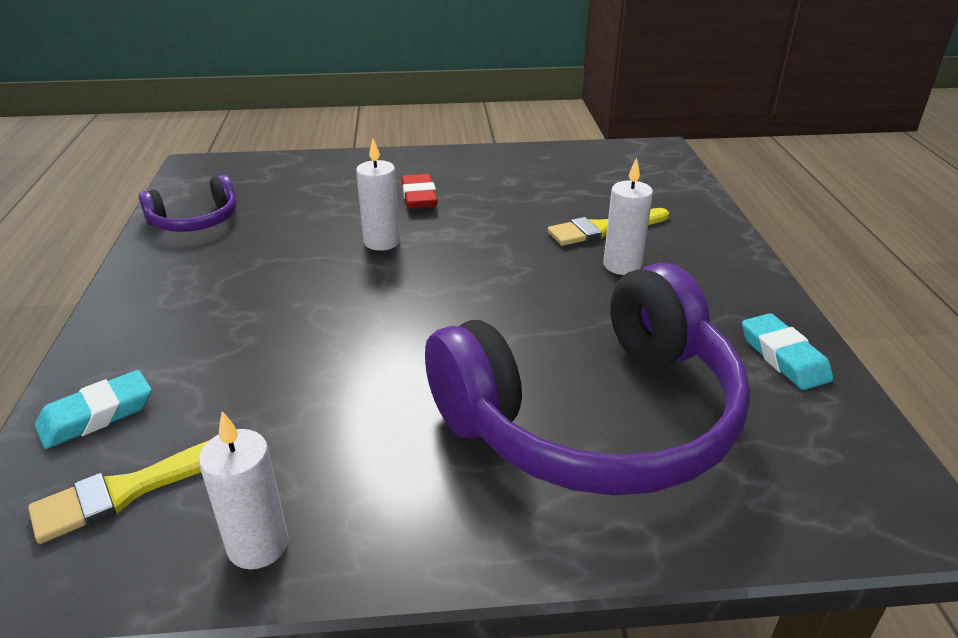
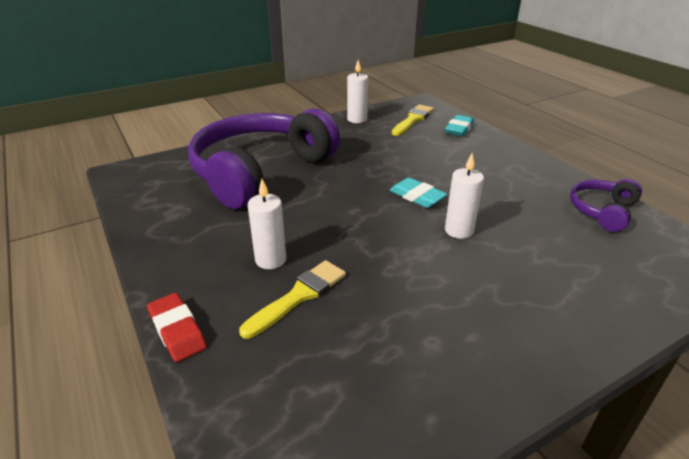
camera: 155 degrees right, 0 degrees up
(419, 197) = (489, 286): red eraser -> red eraser (177, 330)
(783, 357) = (158, 220): turquoise eraser -> turquoise eraser (417, 196)

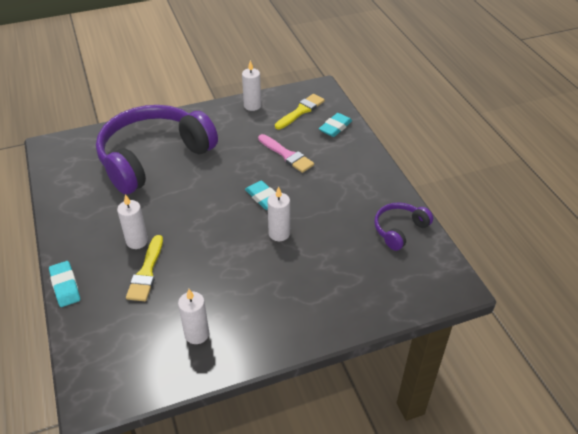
camera: 10 degrees right, 10 degrees up
(177, 330) = (65, 286): red eraser -> turquoise eraser
(299, 296) = (146, 272): yellow brush -> yellow brush turned 135 degrees clockwise
(413, 372) = (197, 334): none -> white candle
(420, 156) = (287, 155): none -> pink brush

